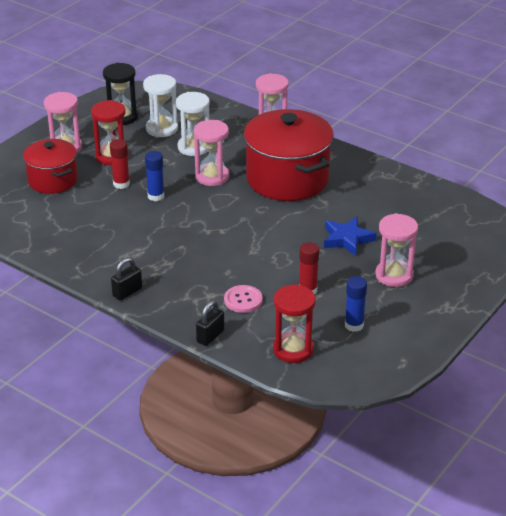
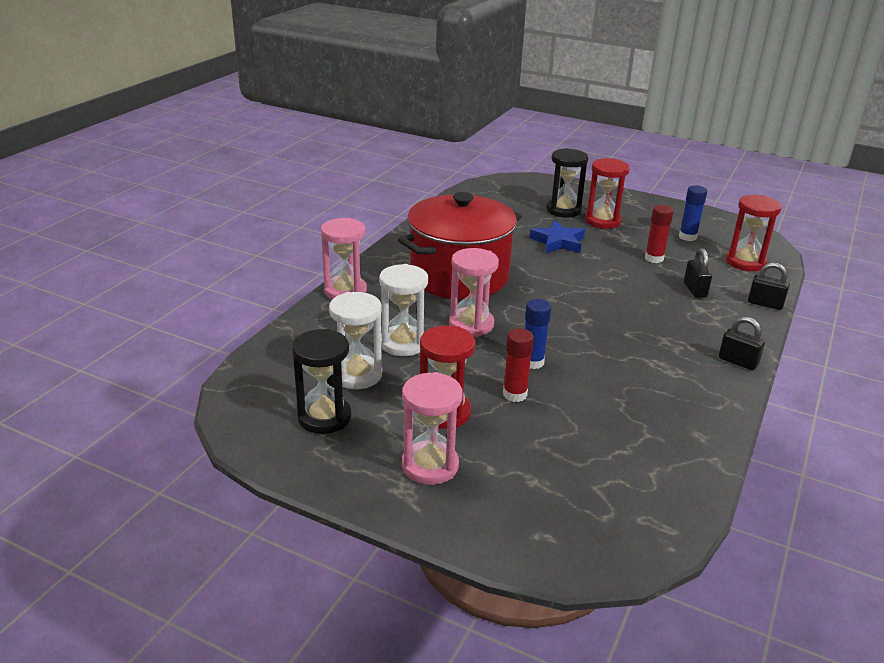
camera: 100 degrees left, 5 degrees down
(53, 180) = (530, 463): red pot -> none
(243, 300) = (695, 290): pink button -> black padlock
(394, 275) = (602, 221): pink hourglass -> red hourglass
(421, 255) = (563, 210): none -> black hourglass

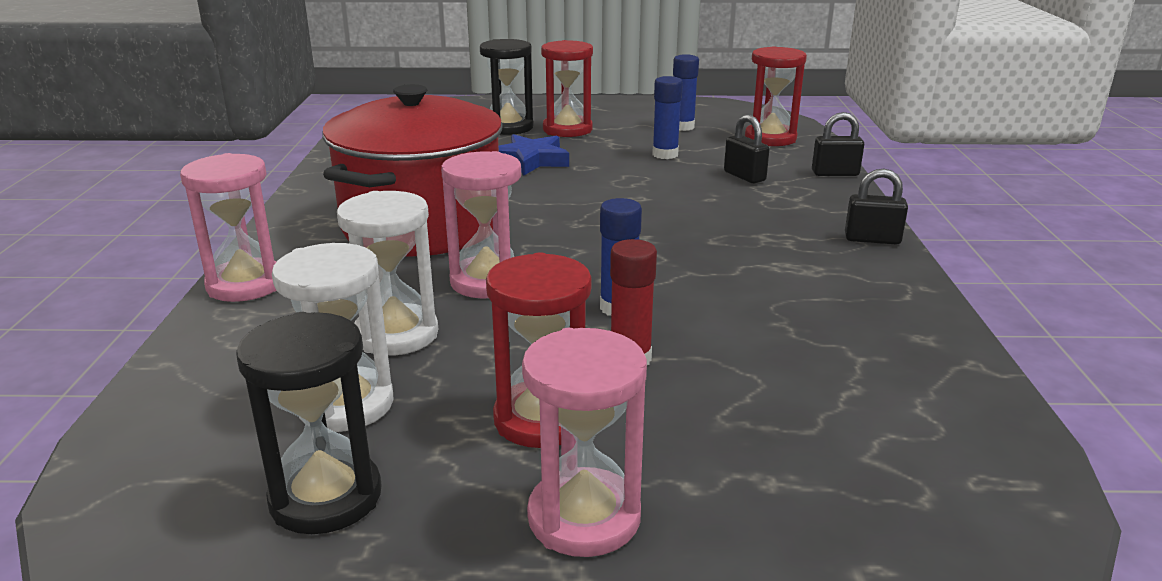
camera: 25 degrees left, 5 degrees down
(654, 258) = (665, 154): red glue stick -> blue glue stick

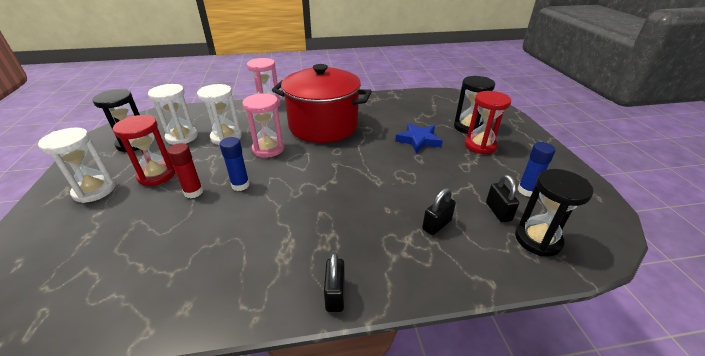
camera: 80 degrees right, 10 degrees up
(584, 517) = (94, 190): pink hourglass -> white hourglass
(665, 154) = (459, 186): blue glue stick -> none
(770, 138) = (537, 240): red hourglass -> black hourglass
(835, 173) = (472, 280): black padlock -> black padlock (498, 211)

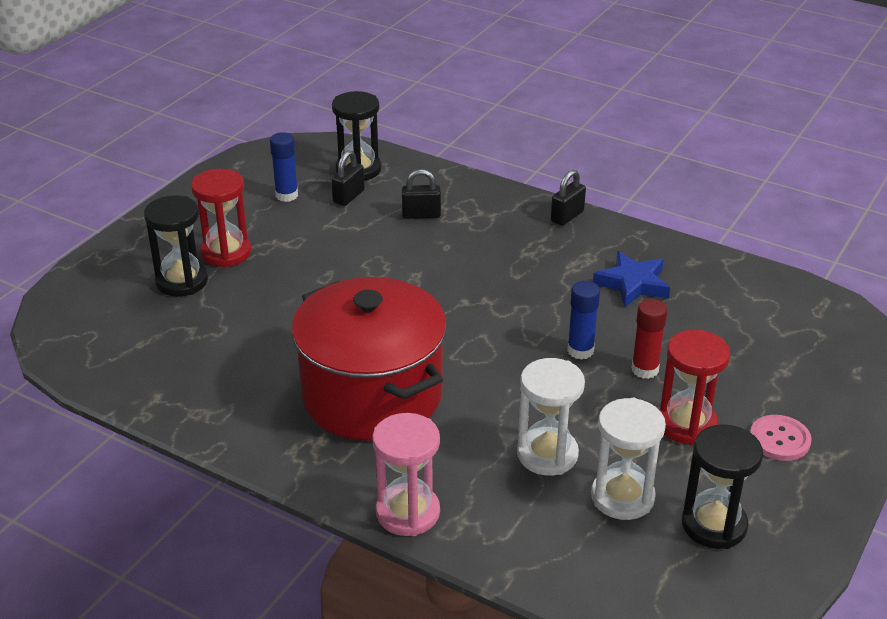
camera: 140 degrees left, 0 degrees up
(94, 190) = (779, 439): white hourglass -> pink button
(268, 149) = (499, 392): pink hourglass -> none
(418, 140) = (282, 298): blue star -> blue star (632, 284)

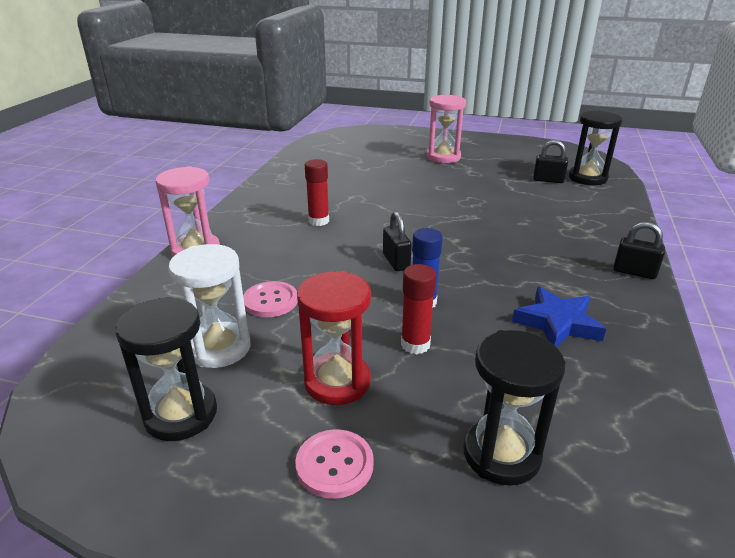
camera: 75 degrees right, 5 degrees down
(182, 281) = (404, 151): black hourglass -> black hourglass (501, 454)
(226, 253) = (443, 157): red hourglass -> pink hourglass
(286, 195) = (525, 162): blue glue stick -> none
(372, 395) = (318, 221): red pot -> red glue stick
(421, 215) = (555, 207): black padlock -> black padlock (396, 262)
(547, 454) = (270, 301): white hourglass -> pink button

